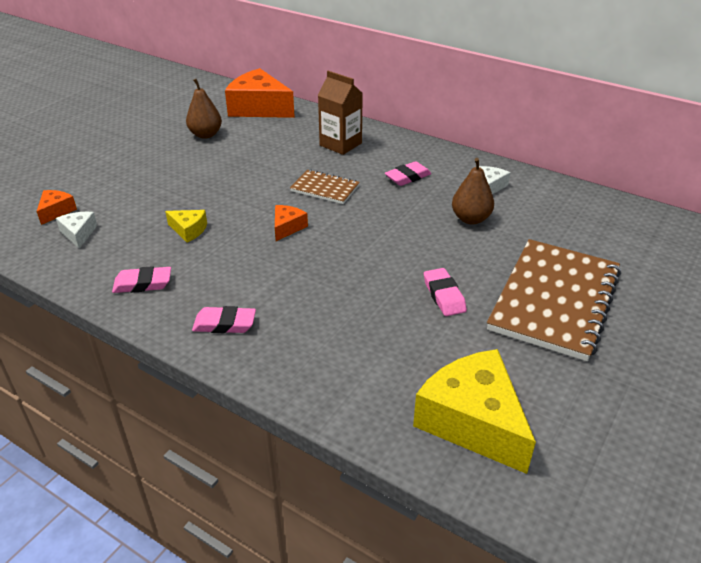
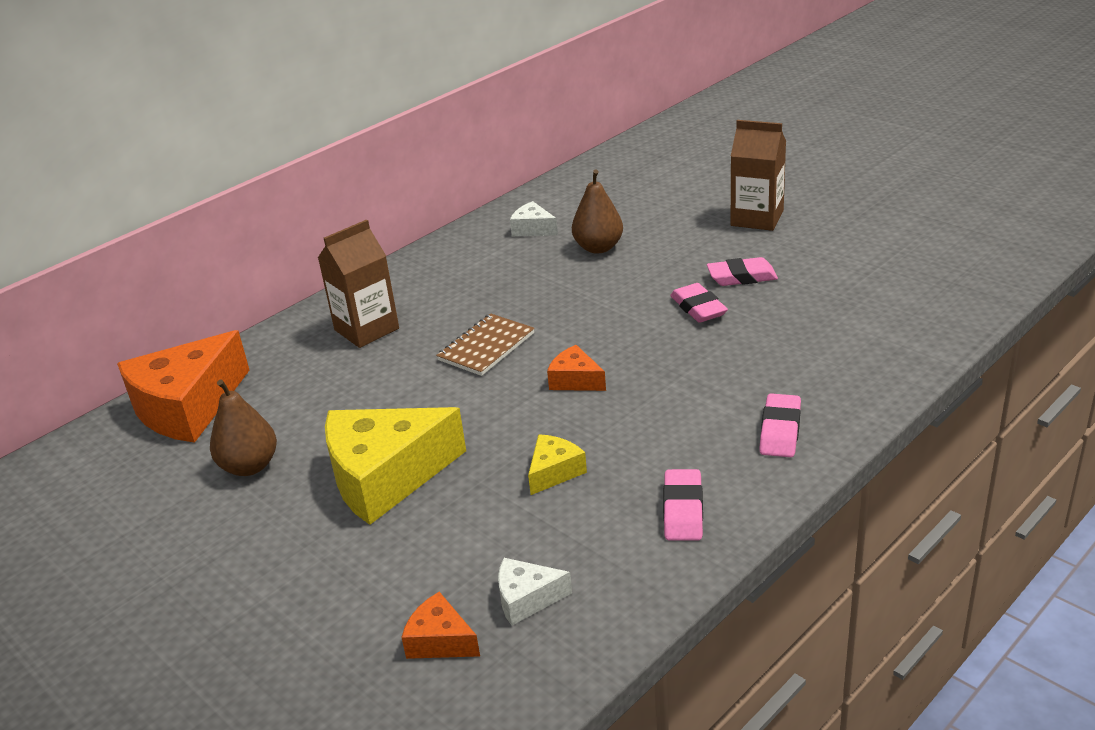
camera: 75 degrees left, 5 degrees down
(407, 177) = (486, 281): pink eraser -> pink eraser (698, 308)
(472, 421) = (931, 278): yellow cheese -> yellow cheese (385, 477)
(554, 300) = (757, 218): brown notebook -> brown carton

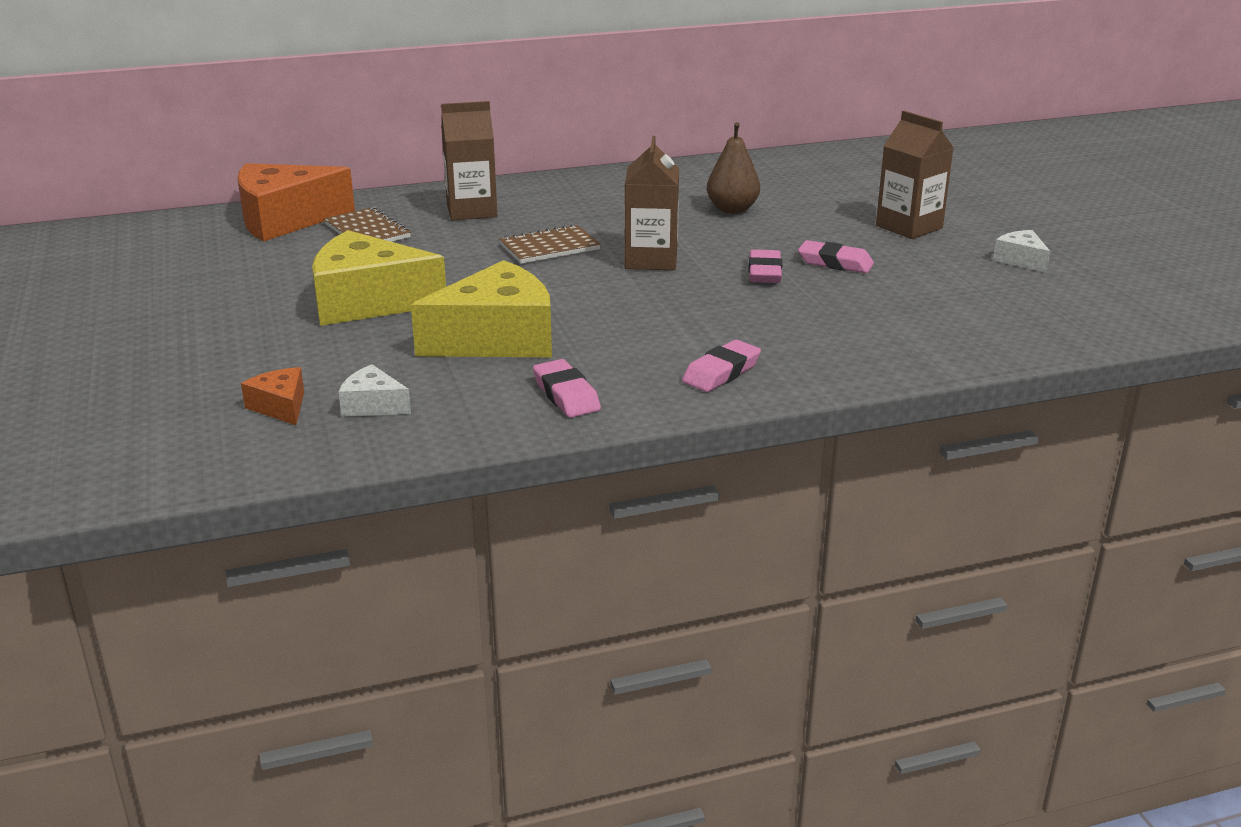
camera: 25 degrees right, 5 degrees down
(249, 466) = (282, 266): brown pear -> none
(289, 390) = (367, 231): none -> brown notebook
(533, 229) = (692, 183): white cheese -> white cheese (1020, 260)
(554, 472) = (497, 339): yellow cheese -> yellow cheese, size x2.16
(575, 380) = (592, 288): orange cheese -> none
(590, 328) = (651, 260): none -> brown carton
(683, 510) = (566, 395): pink eraser -> pink eraser turned 60 degrees counterclockwise

